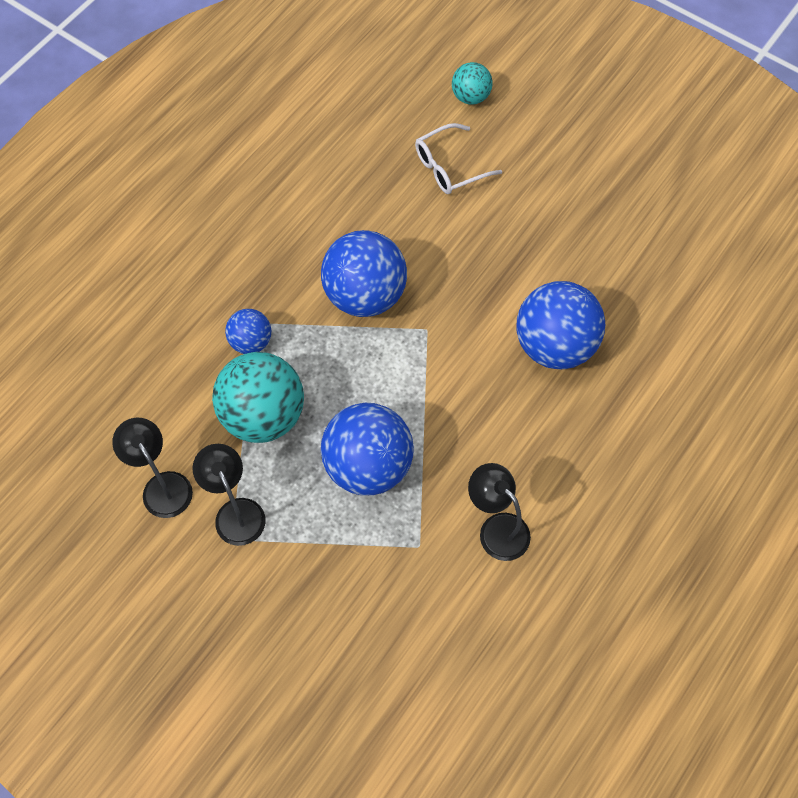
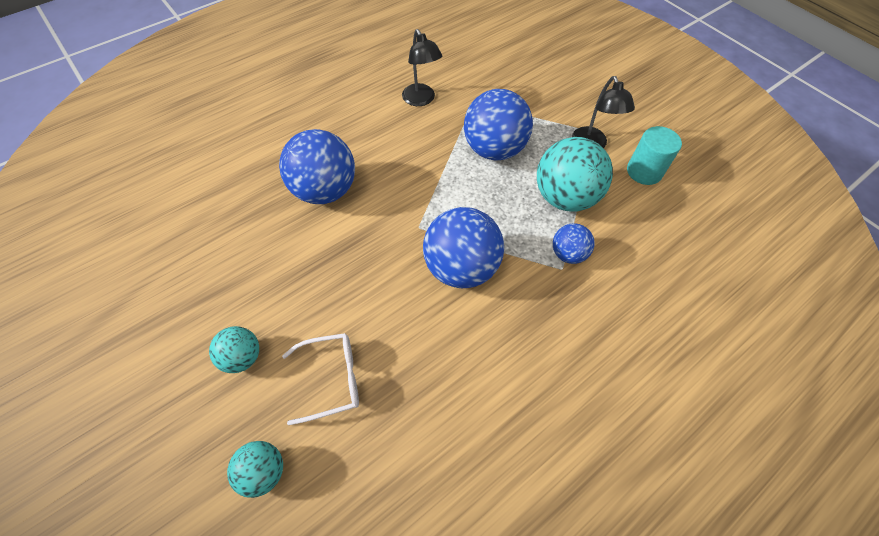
camera: 165 degrees left, 5 degrees down
(162, 485) = (644, 171): black lamp -> turquoise cylinder
(537, 163) = (242, 357): none -> turquoise ball

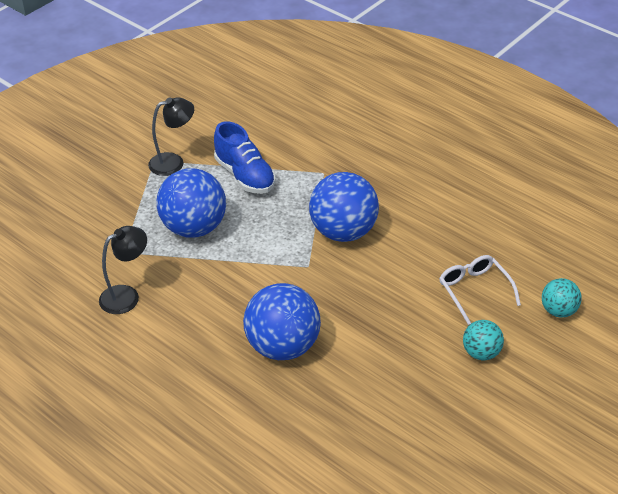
camera: 100 degrees left, 15 degrees down
(565, 197) = (245, 176): turquoise ball -> blue shoe
(568, 254) = (307, 170): blue ball -> none
(644, 171) = (200, 129): turquoise cylinder -> none

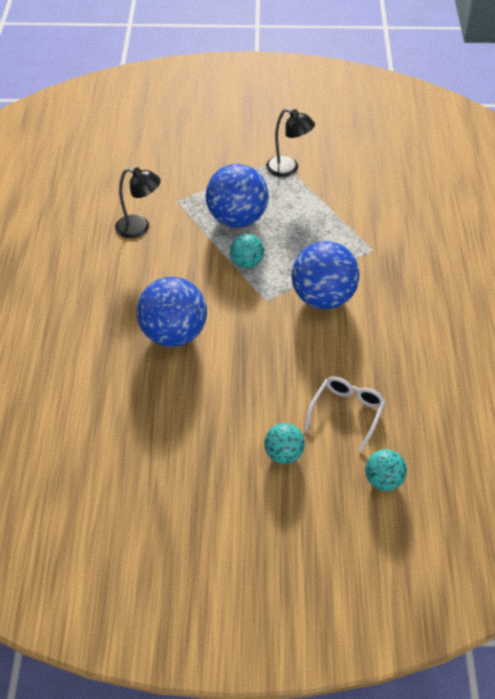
camera: 50 degrees right, 5 degrees up
(245, 176) = (318, 211): blue shoe -> none
(252, 252) = (247, 263): none -> turquoise ball

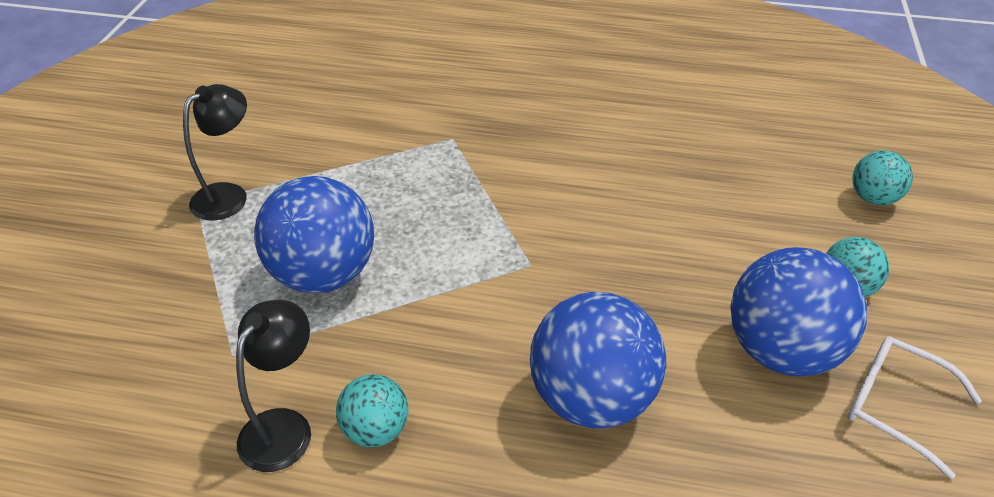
camera: 80 degrees left, 5 degrees down
(247, 263) = (437, 276): turquoise ball -> turquoise ball (376, 430)
(323, 298) = (539, 201): blue ball -> blue ball (781, 351)
(346, 413) = (762, 212): white glasses -> white glasses (895, 406)

